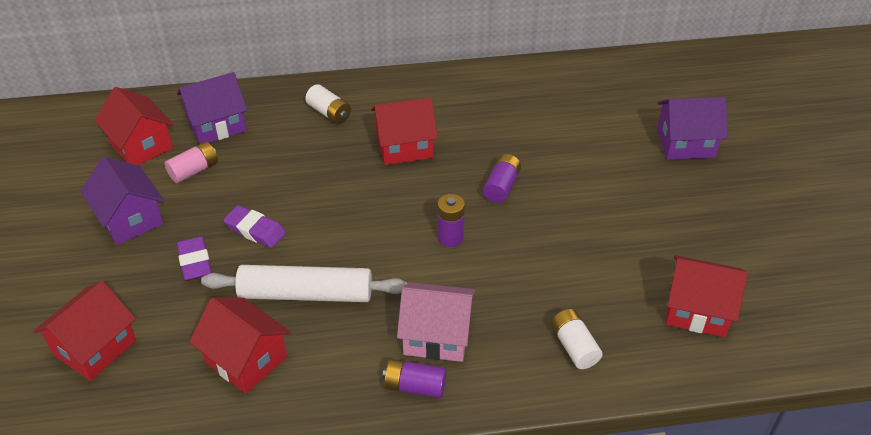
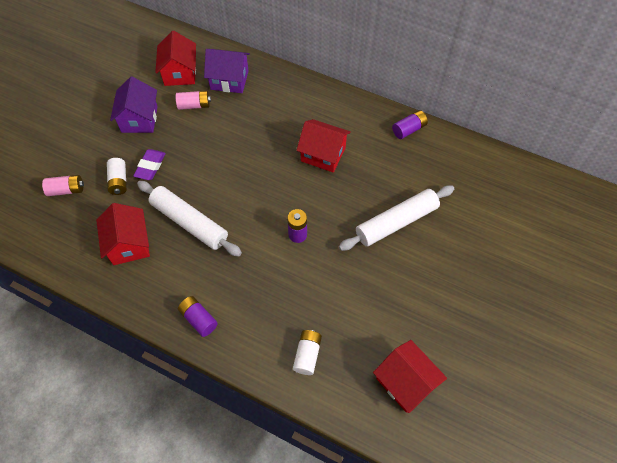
camera: 35 degrees right, 15 degrees up
(94, 347) = (66, 190): red house -> pink battery
(255, 230) = (195, 164): purple eraser -> none
(329, 113) = (298, 105): white battery -> white battery (119, 181)
(436, 336) = (236, 295): pink house -> none
(501, 186) = (358, 217): purple battery -> purple battery (409, 129)
(546, 171) = (396, 222): none -> white rolling pin
(685, 143) = (511, 256): purple house -> none

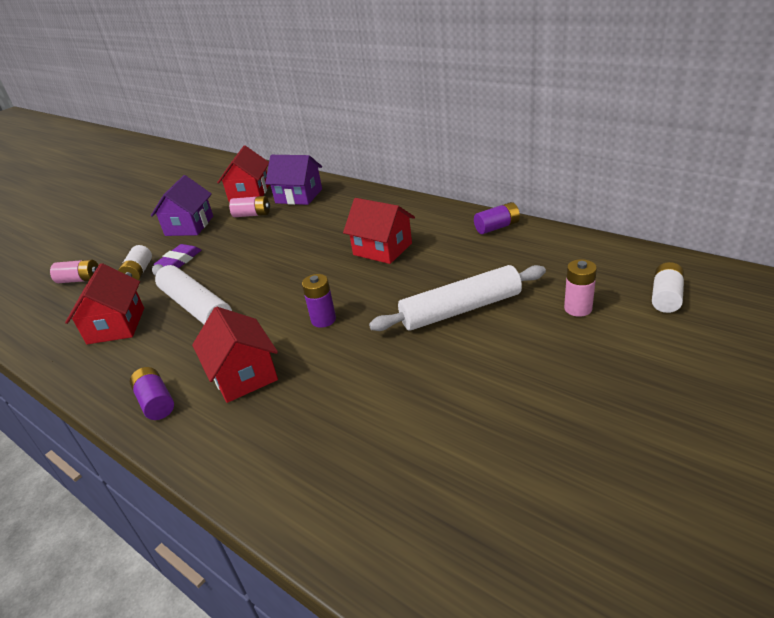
camera: 15 degrees right, 25 degrees down
(307, 355) = (285, 452): white battery -> white battery (666, 297)
(405, 382) = (429, 500): red house -> red house (243, 375)
(476, 220) = (578, 308): none -> pink battery

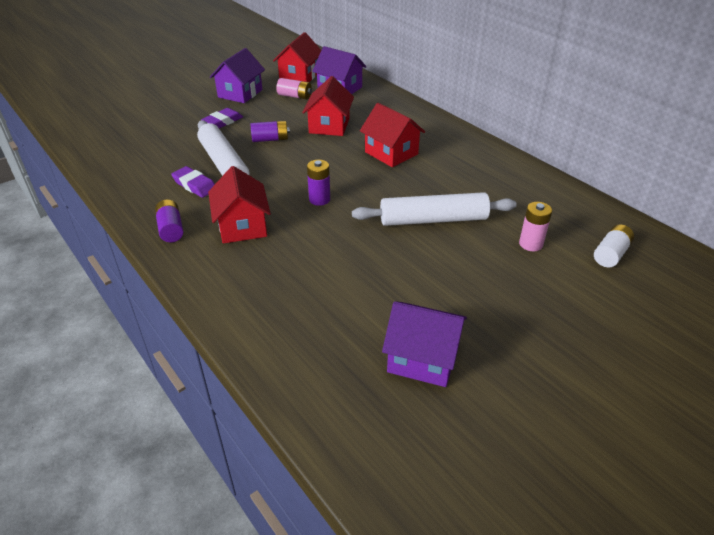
camera: 10 degrees right, 5 degrees up
(80, 280) = (141, 118): pink battery -> none
(116, 325) = (158, 163): red house -> red house (329, 126)
(139, 273) = (188, 124): white battery -> none
(169, 341) = (195, 185): none -> purple eraser
(497, 227) = (497, 158): purple battery -> purple battery (270, 139)
(526, 481) = (422, 359): none -> purple house

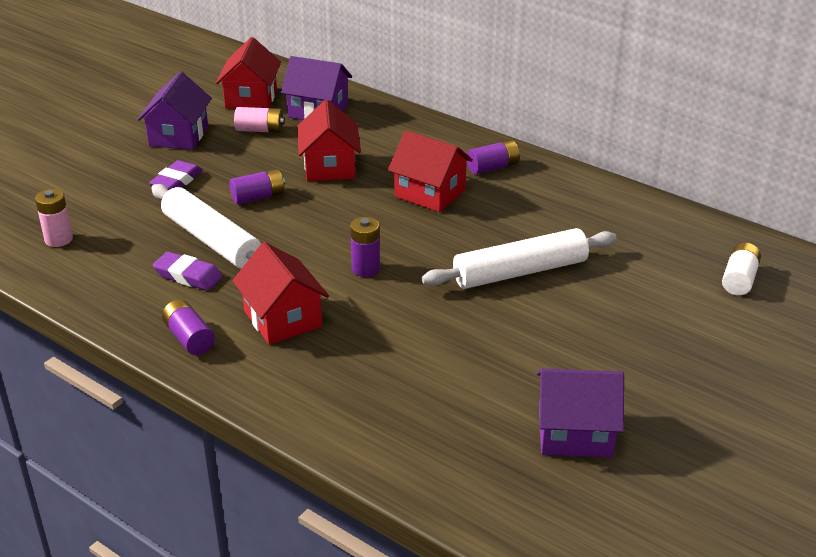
camera: 15 degrees left, 5 degrees down
(445, 141) = (493, 167): none -> purple battery
(531, 244) = (646, 283): pink battery -> pink battery (58, 239)

